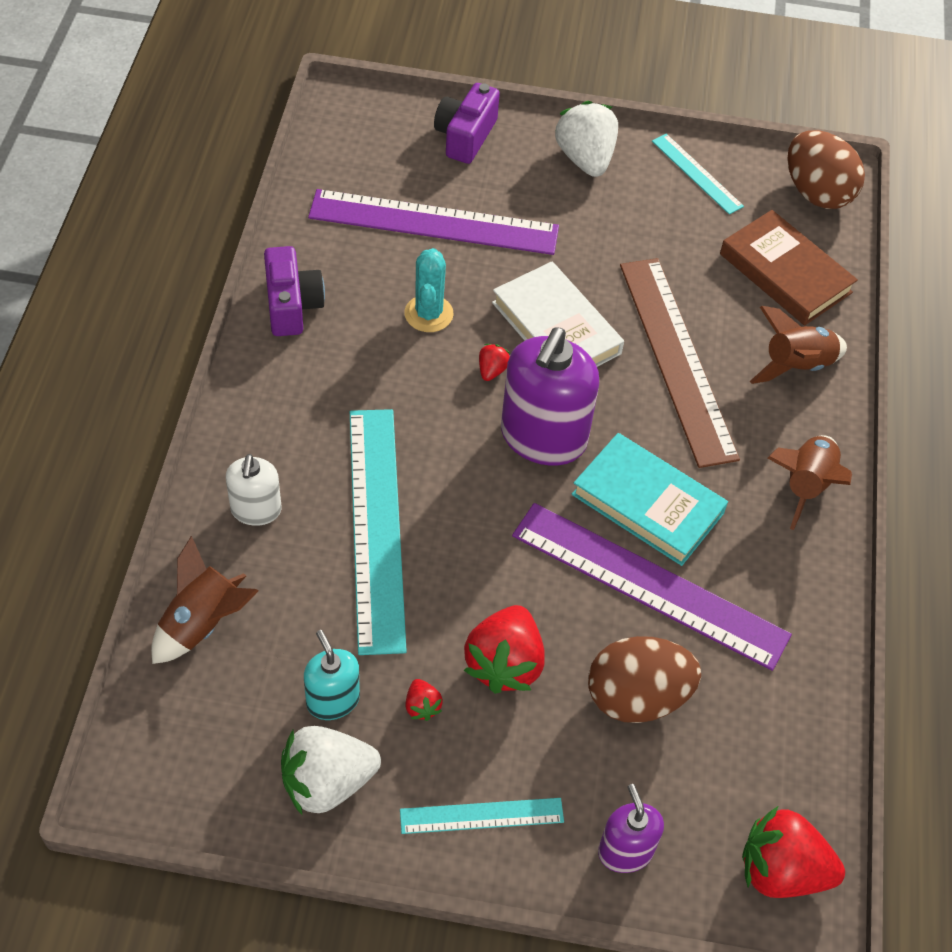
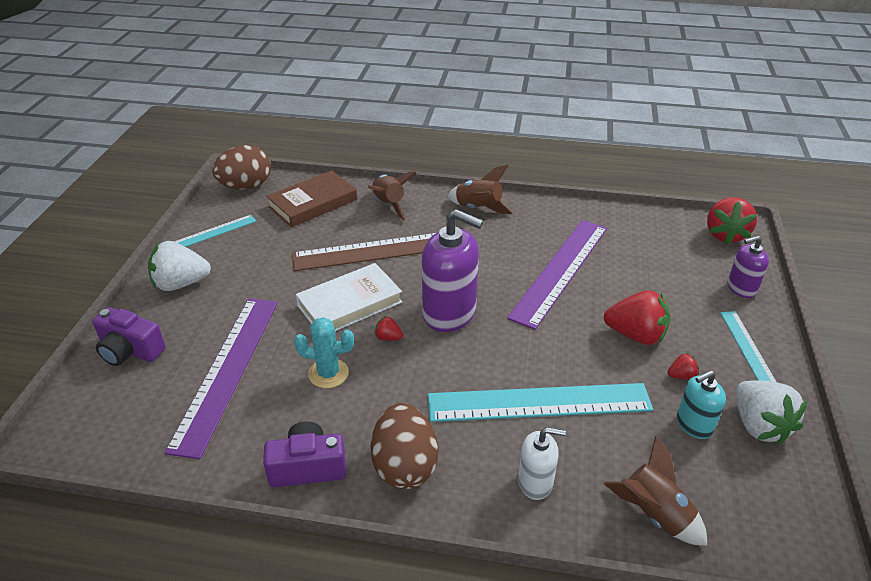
camera: 85 degrees left, 15 degrees down
(637, 697) = (640, 279): brown egg -> brown egg (405, 466)
(647, 503) = (499, 268): turquoise book -> none

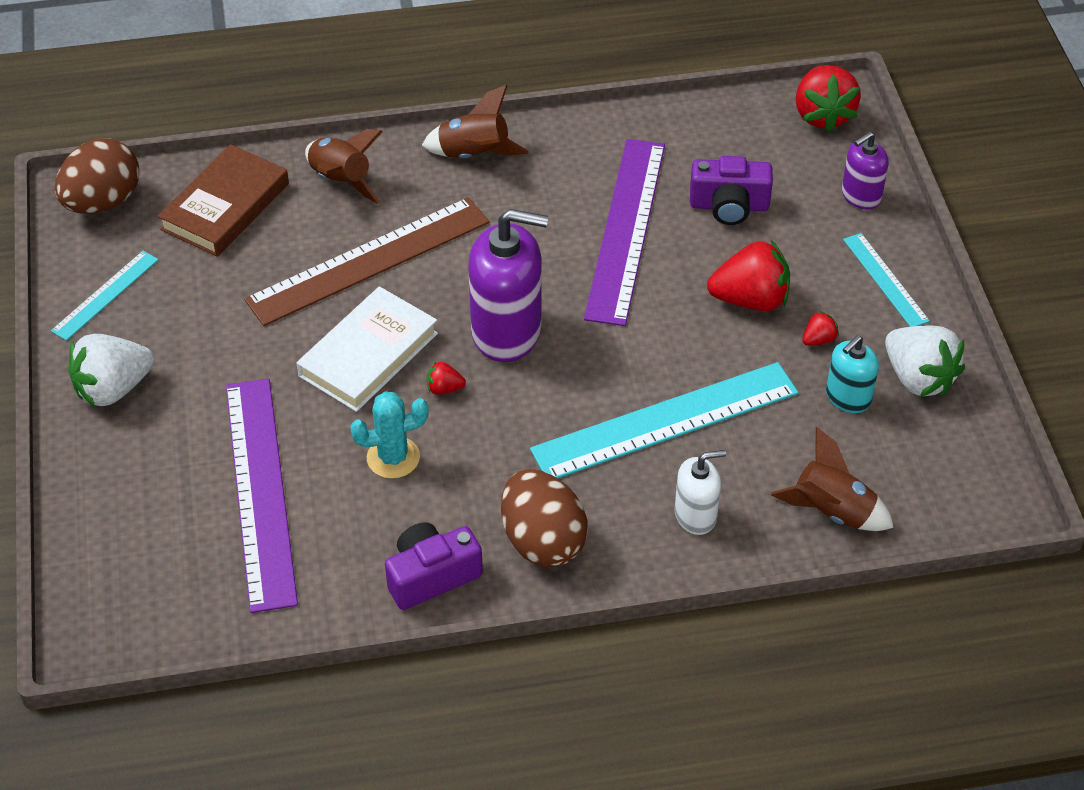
camera: 20 degrees left, 10 degrees up
(130, 350) = (111, 502): purple camera -> purple camera (729, 206)

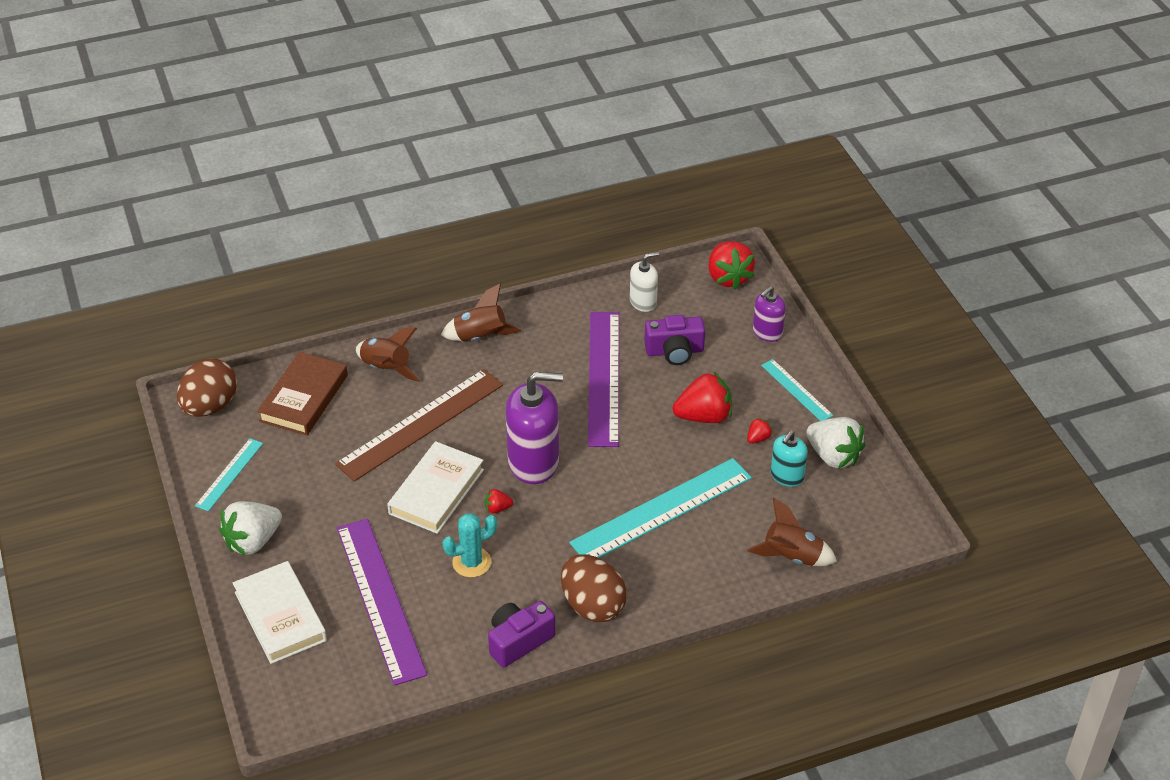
camera: 10 degrees left, 5 degrees down
(124, 495) = (280, 616): none -> white book
(695, 515) = (697, 573): white soap dispenser -> white soap dispenser (643, 302)

